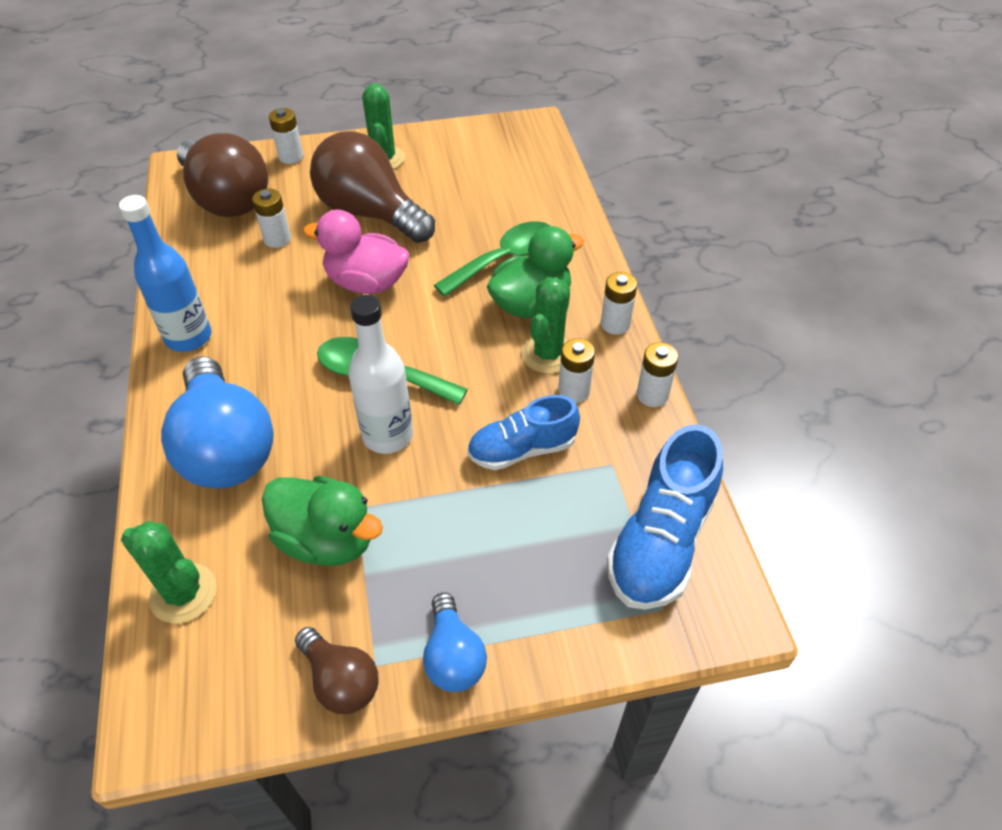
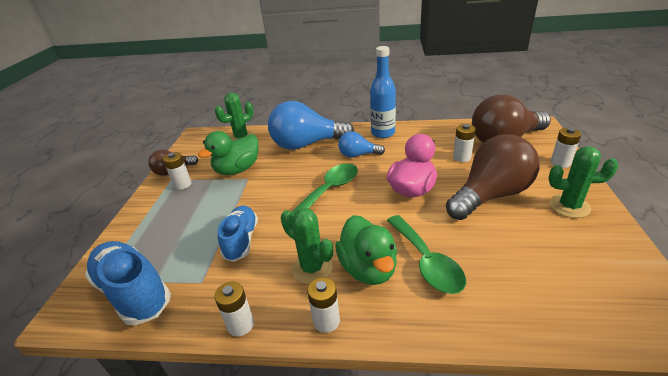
camera: 110 degrees right, 15 degrees down
(388, 435) = (284, 190): white bottle -> none
(453, 656) = (153, 200): blue light bulb -> blue light bulb (358, 155)
(573, 391) = (271, 275): white battery -> white battery (182, 184)

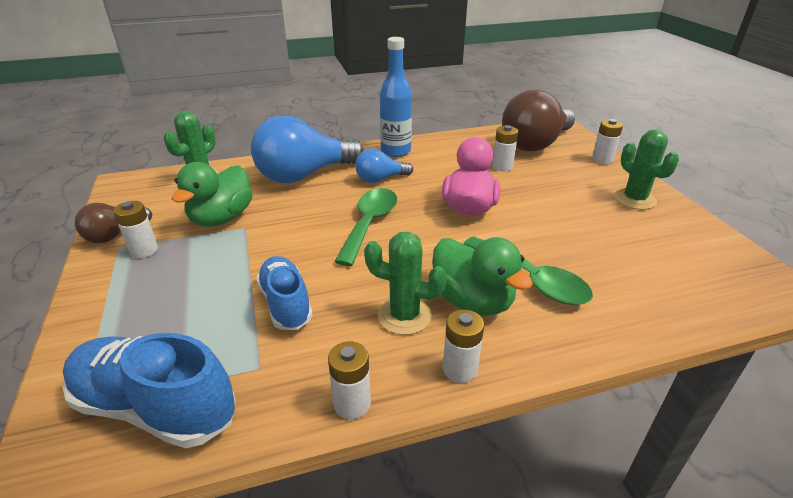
camera: 25 degrees left, 0 degrees up
(490, 195) = (555, 201): brown light bulb -> none
(569, 206) = (634, 199): green cactus -> green cactus turned 75 degrees clockwise

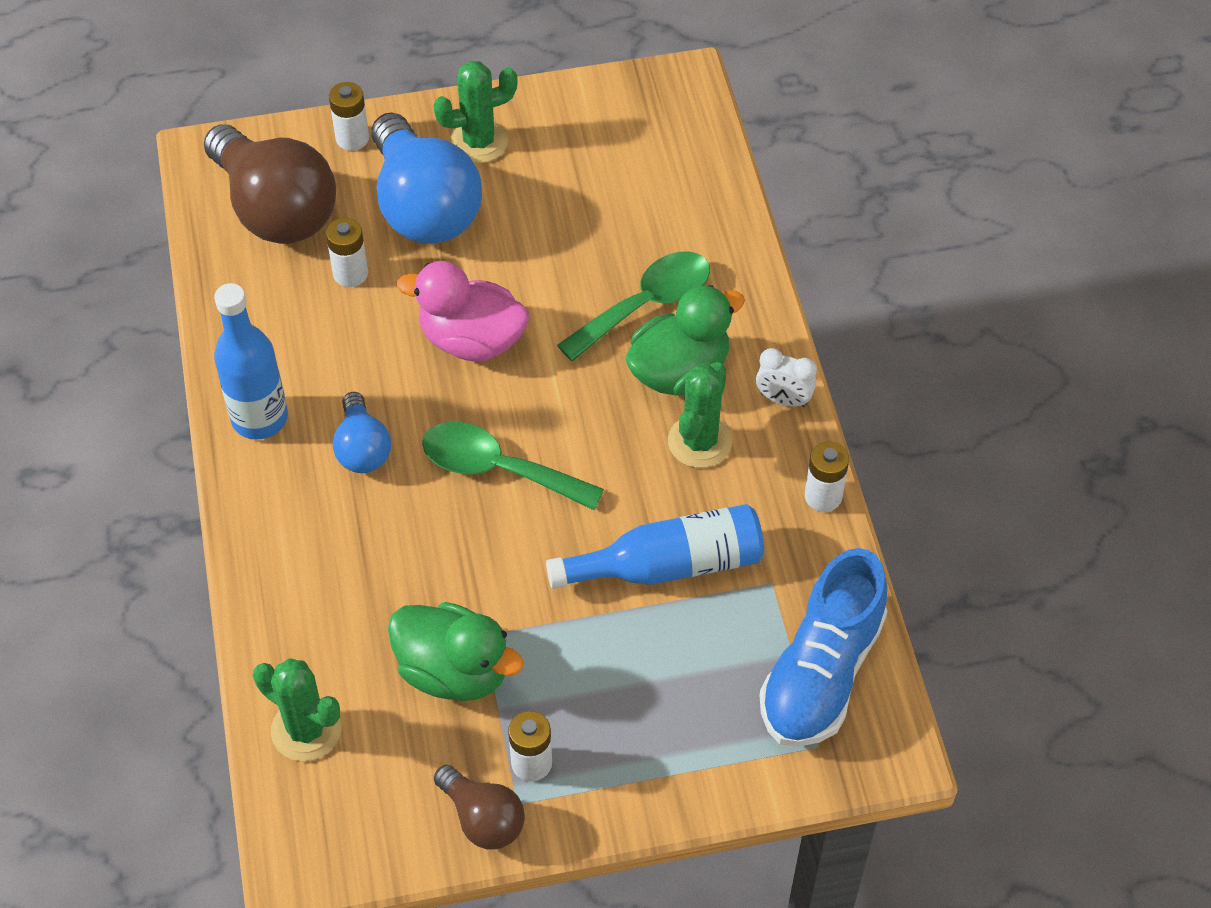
camera: 85 degrees left, 20 degrees up
(286, 304) = (668, 565): blue shoe -> blue bottle
(304, 175) = (327, 562): blue light bulb -> blue light bulb (424, 207)
(460, 369) = (783, 400): white battery -> white clock

